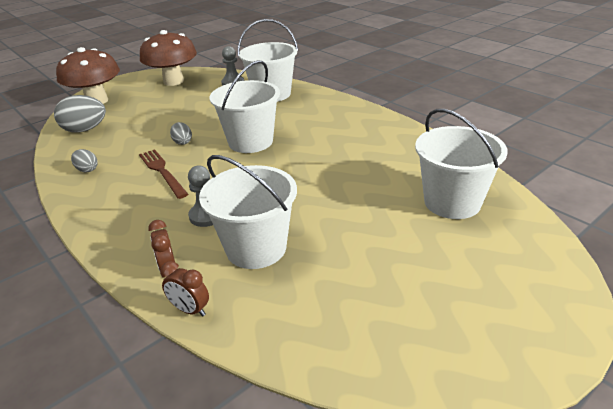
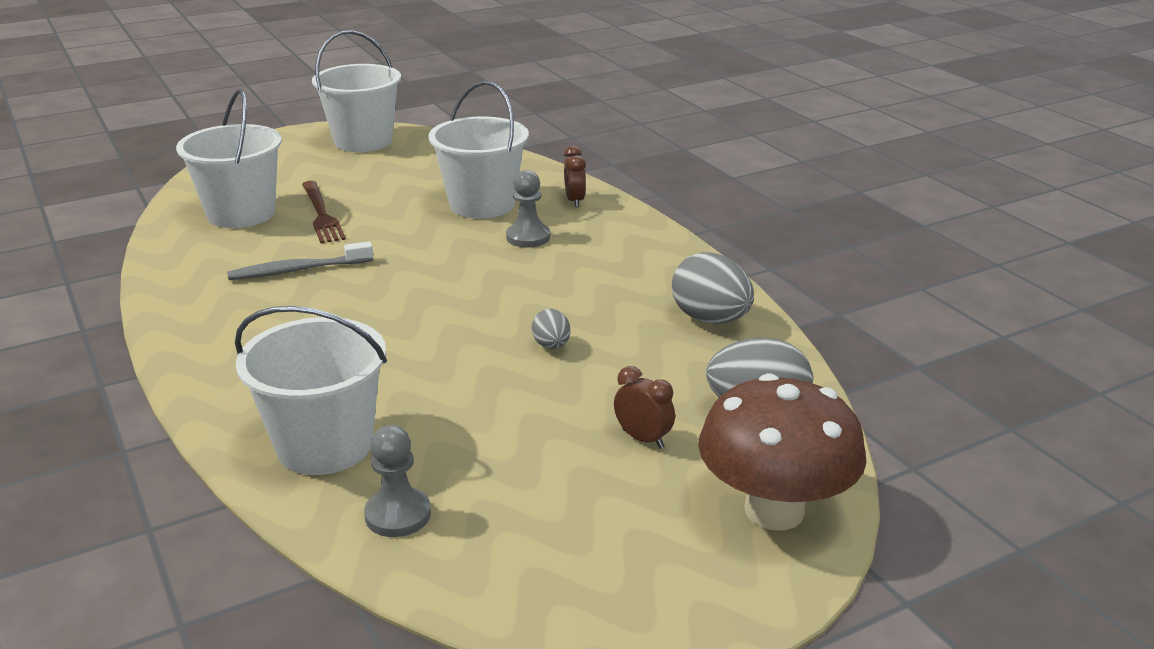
camera: 170 degrees left, 5 degrees down
(87, 170) = (710, 319): grey egg -> grey egg, size x1.88
(162, 172) = (586, 298): brown fork -> brown fork (321, 214)
(173, 81) = (565, 563): brown mushroom -> none
(190, 310) = (555, 176): brown clock -> brown clock (643, 439)
(250, 142) = (432, 327): white bucket -> white bucket (363, 141)
(356, 162) = (297, 270): none -> grey toothbrush

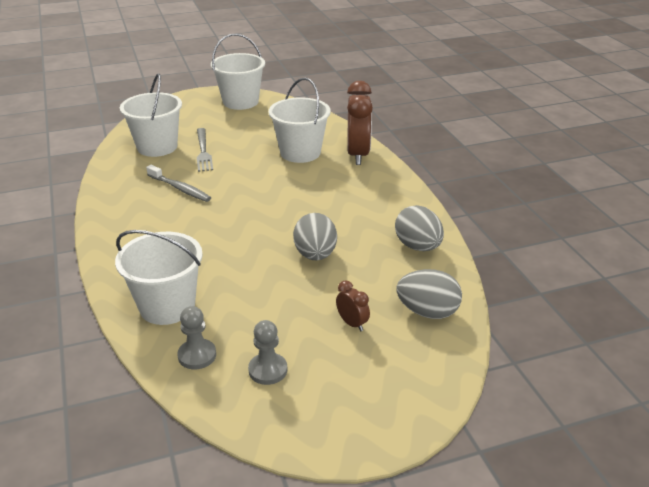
camera: 10 degrees right, 5 degrees up
(297, 270) = (180, 189): grey toothbrush -> grey toothbrush turned 135 degrees counterclockwise
(321, 214) = (203, 151): brown fork -> grey fork
(528, 237) = (322, 178): grey pawn -> grey pawn (268, 370)
(551, 346) = (315, 255): grey egg -> grey egg, size x1.88
(574, 201) = (358, 155): brown clock -> brown clock, size x2.13
(774, 510) = (417, 380): brown mushroom -> none

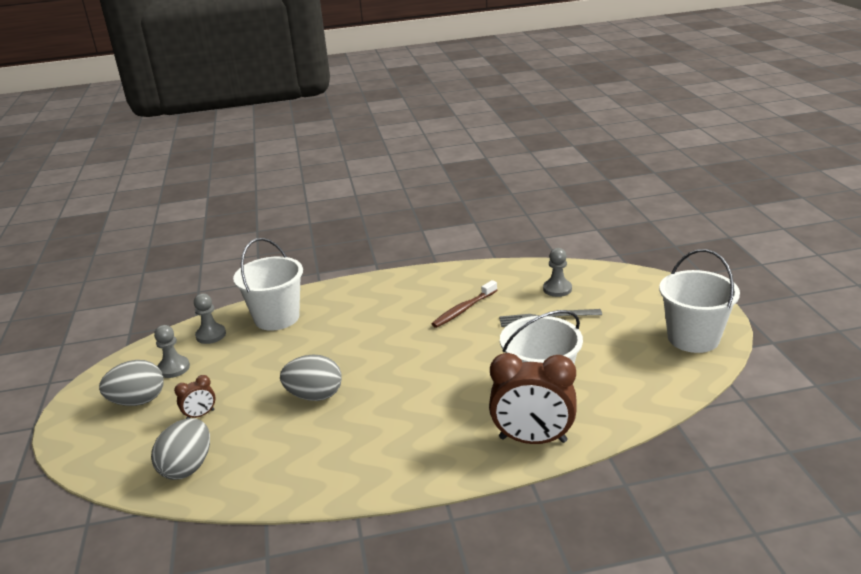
camera: 100 degrees right, 5 degrees down
(157, 147) = (557, 289): white bucket -> grey pawn
(180, 189) = (463, 309): grey toothbrush -> brown toothbrush
(418, 246) = (299, 474): grey egg -> grey egg (138, 401)

